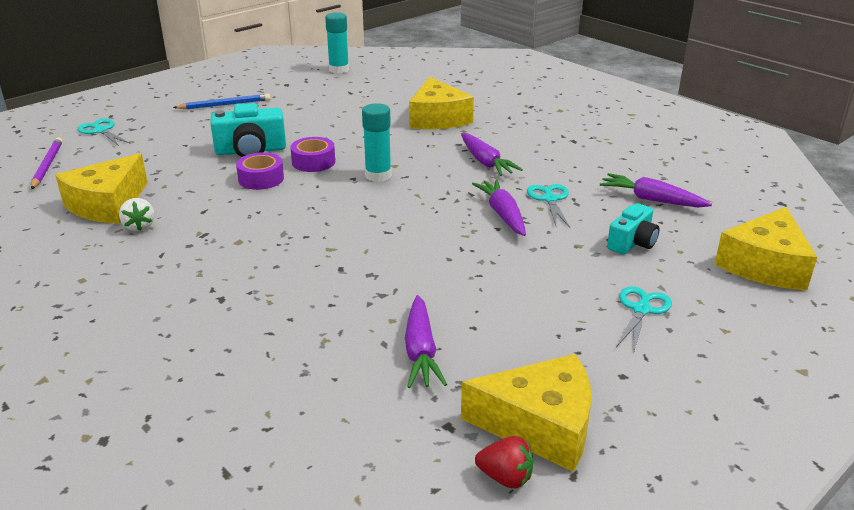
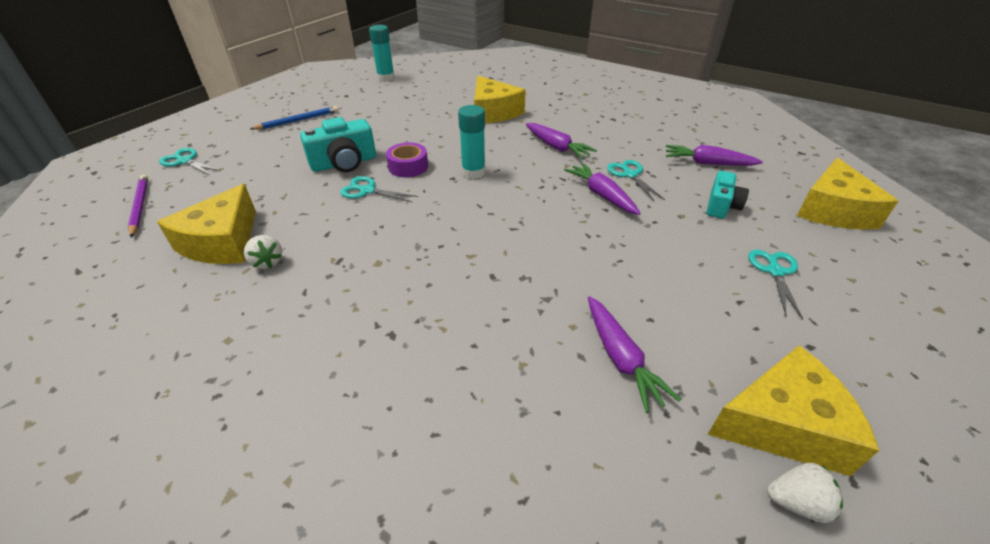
camera: 15 degrees left, 10 degrees up
(261, 179) = (367, 190): purple tape -> turquoise scissors
(505, 477) = (796, 502): red strawberry -> white strawberry

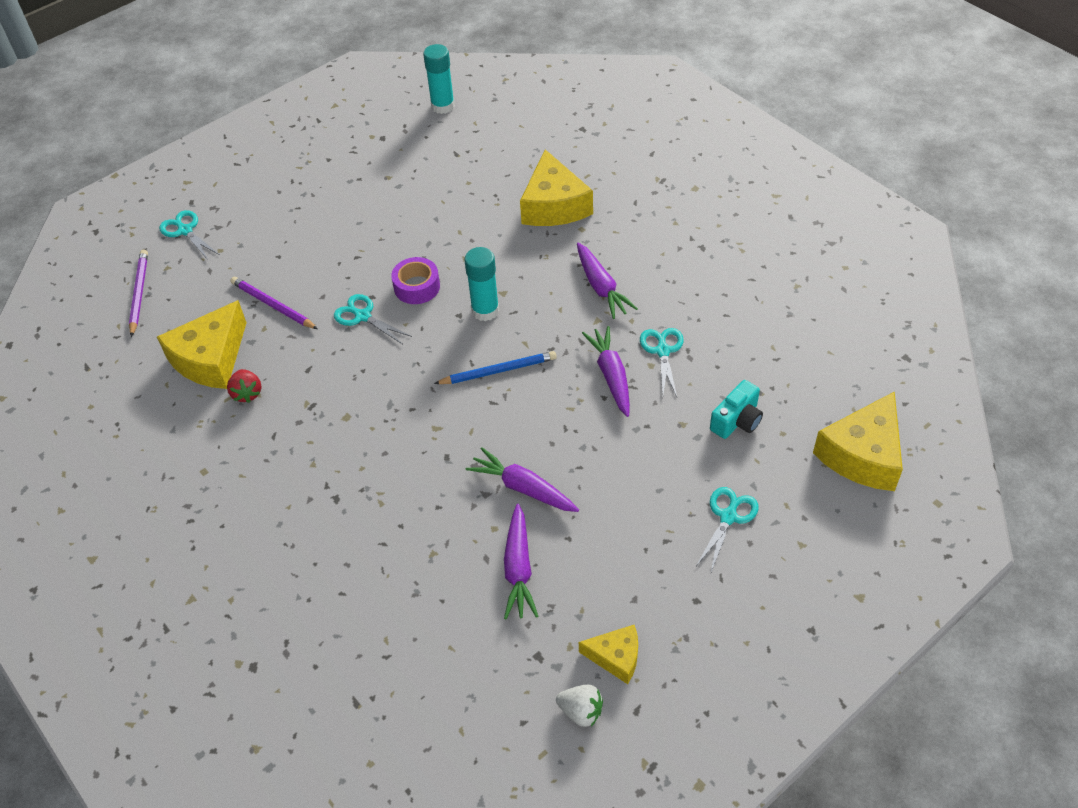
camera: 20 degrees right, 10 degrees up
(267, 262) = (247, 393): white strawberry -> red strawberry
(279, 196) = (273, 305): none -> purple pencil
(298, 120) = (315, 179): blue pencil -> blue pencil (498, 370)
(344, 163) = (349, 267): turquoise camera -> none
(707, 163) = (769, 351): purple carrot -> purple carrot (523, 488)
(783, 424) = (616, 657): yellow cheese -> yellow cheese, size x0.55

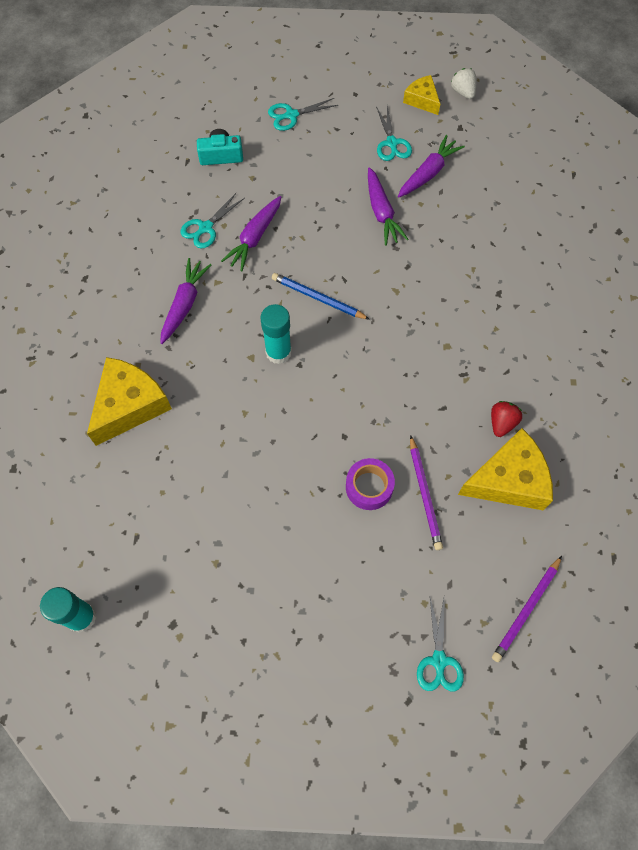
camera: 140 degrees left, 15 degrees up
(363, 316) = (366, 422): turquoise scissors -> turquoise scissors (391, 143)
(417, 287) = (304, 416): purple tape -> purple tape (369, 487)
(862, 455) = (185, 90): yellow cheese -> none

